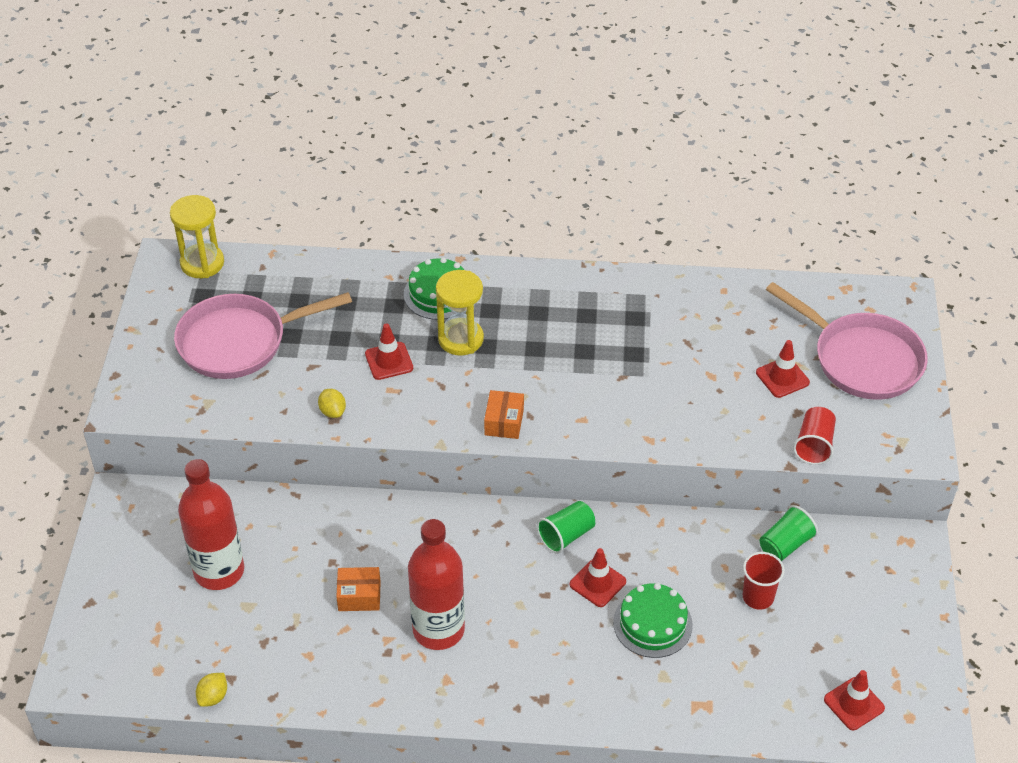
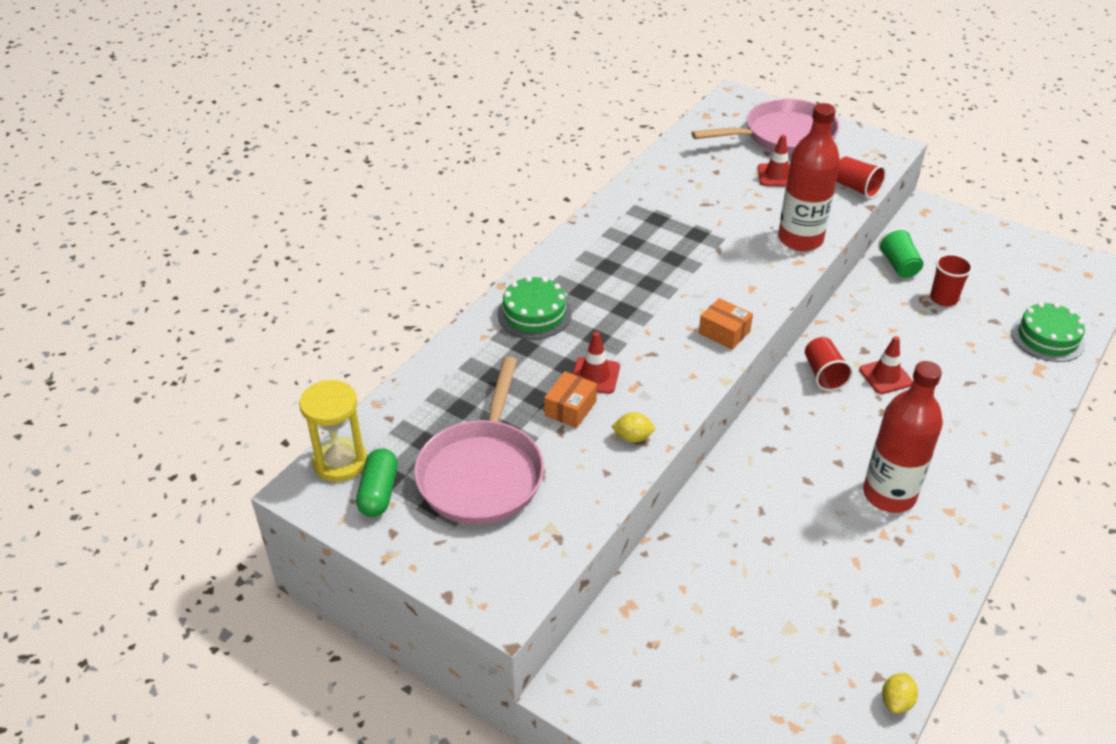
camera: 60 degrees left, 5 degrees down
(186, 297) = (378, 492): none -> green capsule
(213, 697) = (896, 701): yellow lemon -> yellow lemon turned 60 degrees clockwise
(219, 571) = (729, 635): red bottle -> red bottle (800, 239)
(359, 596) = (820, 535): orange box -> orange box (570, 408)
(460, 339) = (603, 321): yellow hourglass -> none
(566, 535) = (823, 374): green cup -> red cup
(652, 623) = (943, 363): green cake -> green cake (1047, 338)
(854, 704) = (1066, 294): red traffic cone -> none

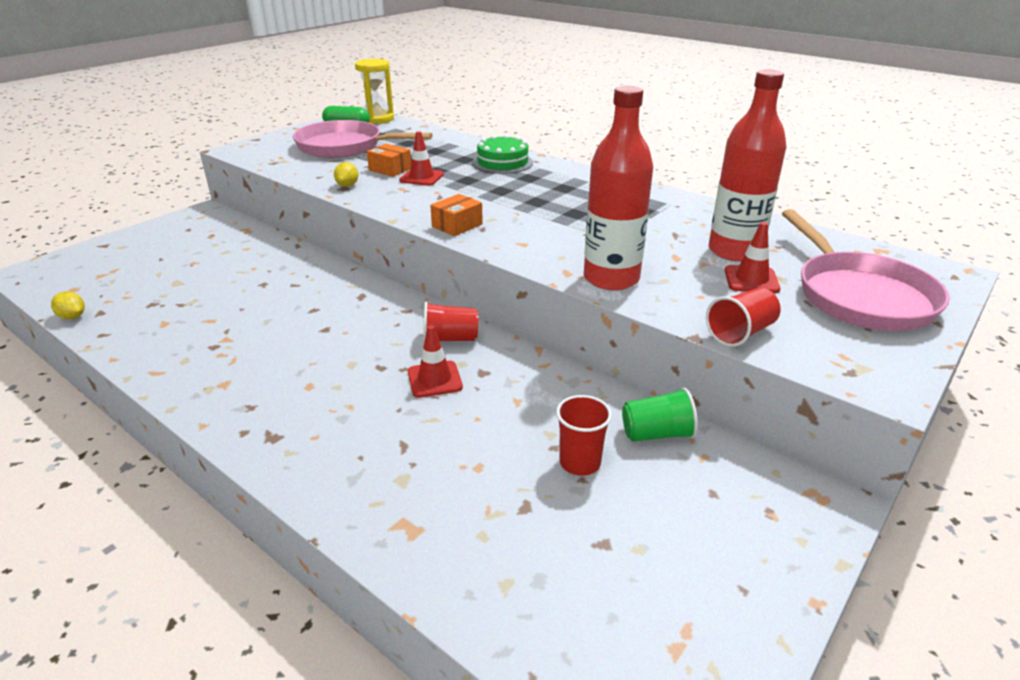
camera: 95 degrees right, 10 degrees down
(889, 494) = (268, 350): red bottle -> red bottle (734, 251)
(1047, 338) = (476, 563): green cake -> none

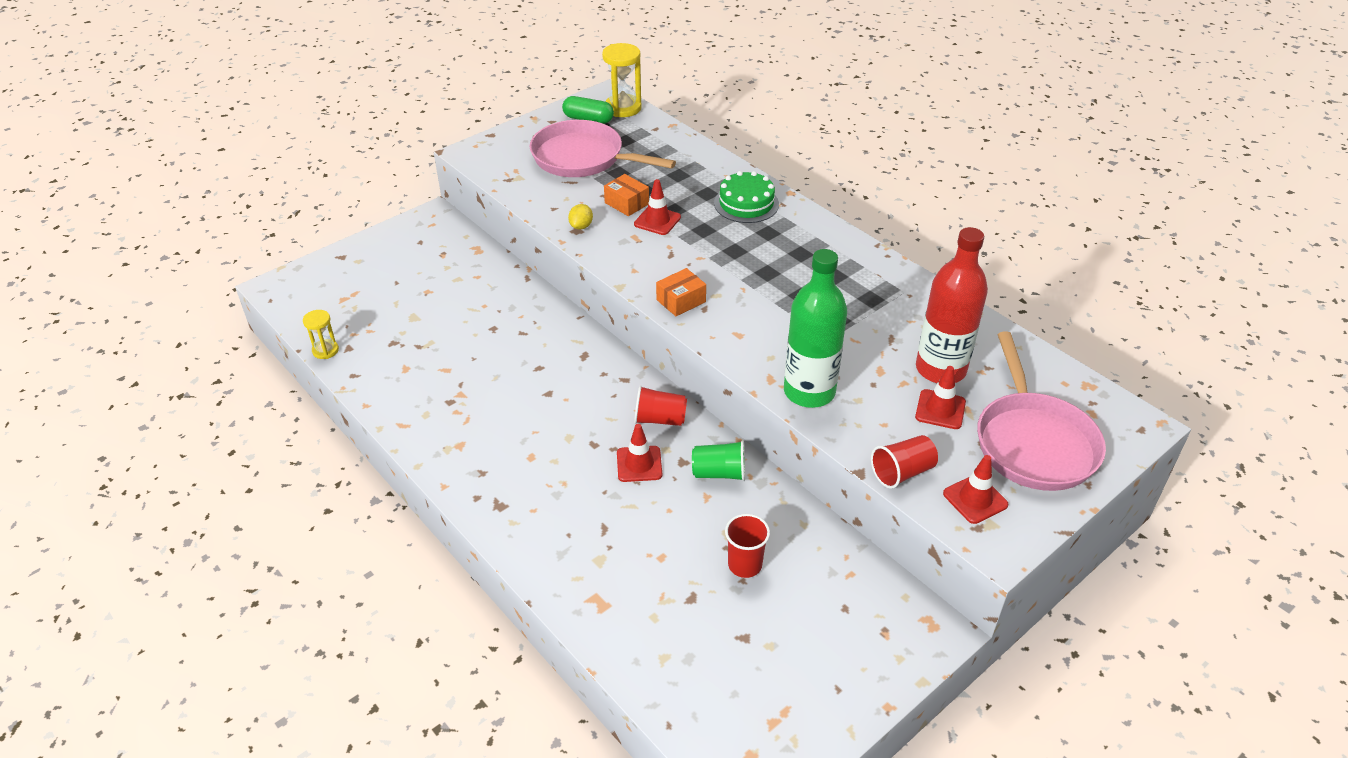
camera: 10 degrees right, 10 degrees up
(72, 317) = (325, 350): yellow lemon -> yellow hourglass
(611, 278) = (809, 392): red bottle -> green bottle
(657, 434) = (818, 546): green cup -> green cup (719, 473)
(831, 347) = (975, 499): none -> red traffic cone

